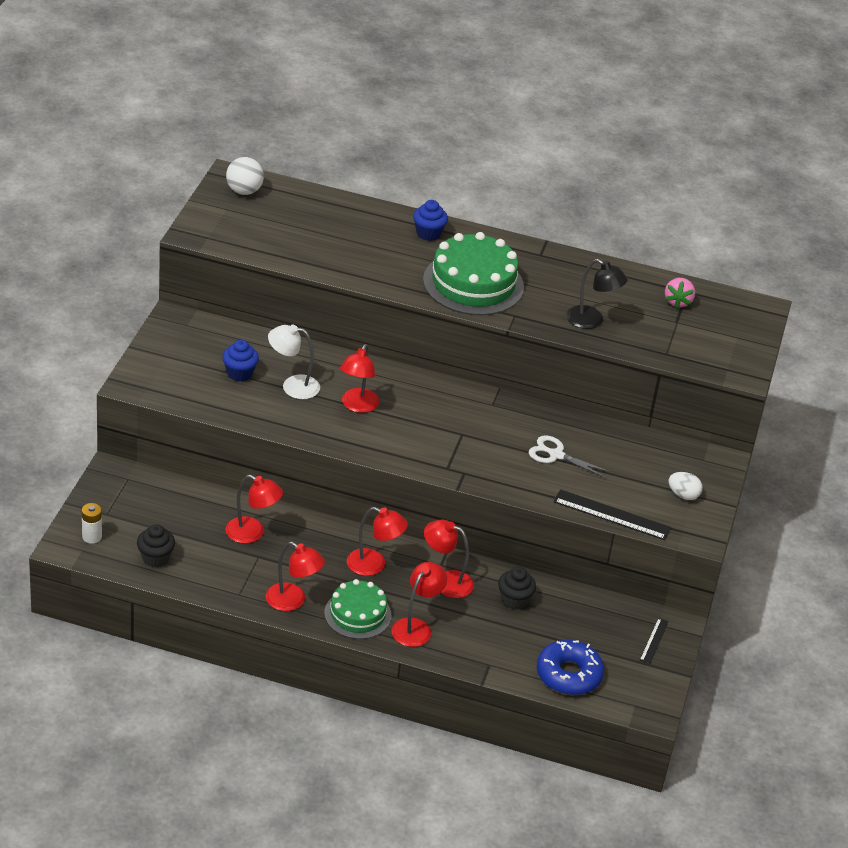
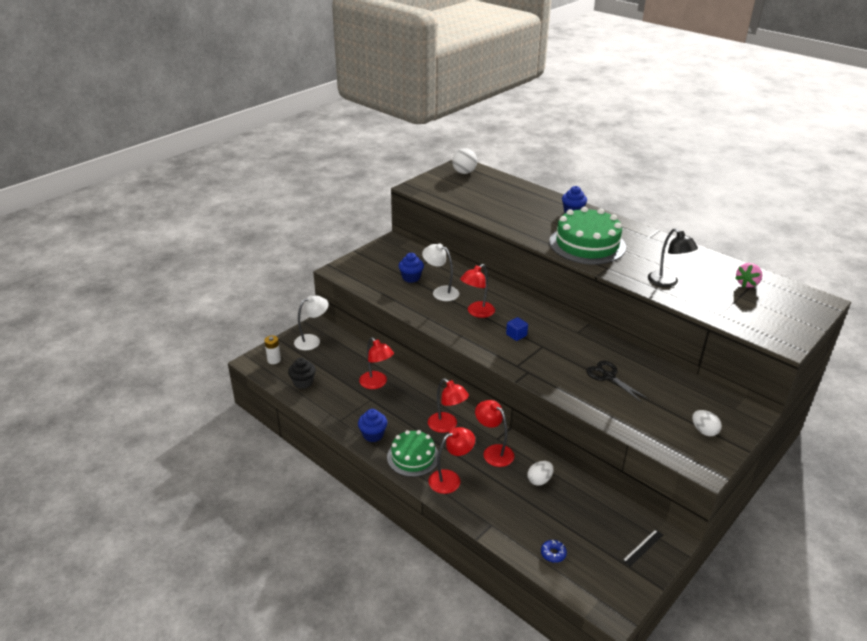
camera: 30 degrees right, 5 degrees down
(123, 495) = (312, 340): none -> white lamp
(292, 601) = (373, 435): red lamp -> blue cupcake
(423, 426) = (516, 335): none -> blue cube
(514, 600) = (539, 480): black cupcake -> white egg
(556, 455) = (608, 376): white scissors -> black scissors
(568, 675) = (553, 553): blue donut -> blue donut, size x0.44
(612, 515) = (632, 430): black ruler -> none

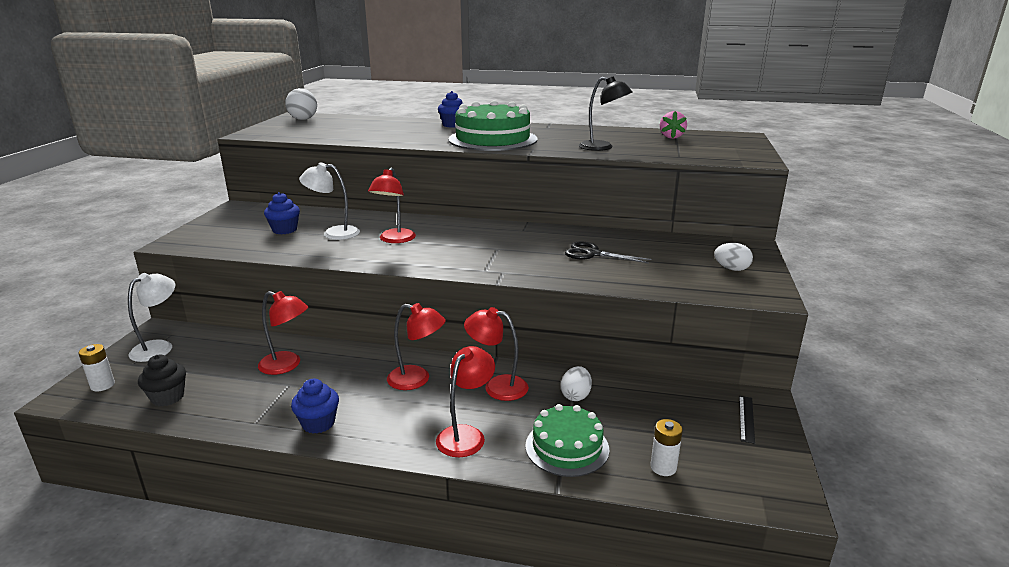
camera: 30 degrees left, 10 degrees down
(413, 457) = (395, 428): green cake -> green cake (567, 447)
(516, 335) = (459, 247): blue cube -> none
(553, 553) = (663, 467): blue donut -> white battery

